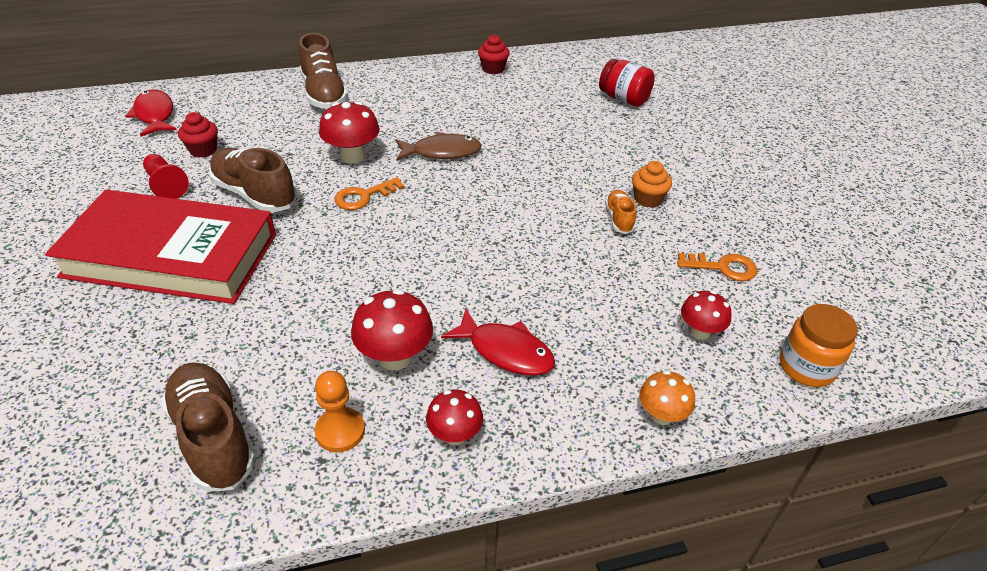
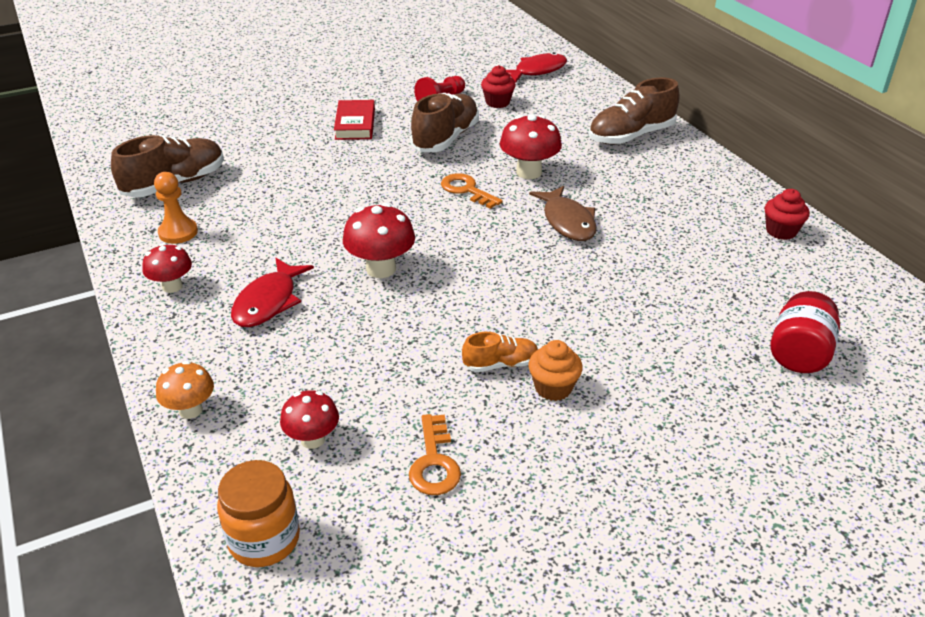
camera: 80 degrees right, 5 degrees down
(171, 255) = (355, 124): red book -> red book, size x0.43
(395, 357) = (256, 243): red mushroom -> red mushroom (381, 269)

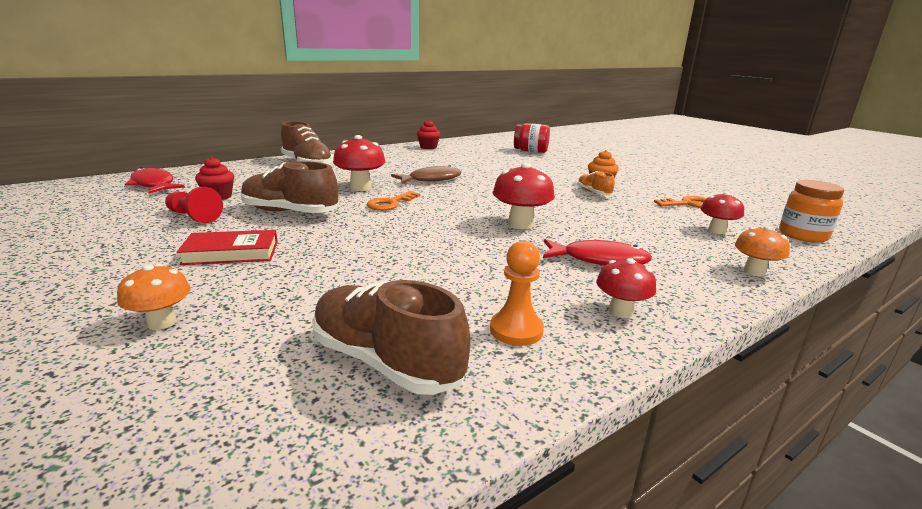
camera: 100 degrees left, 15 degrees down
(259, 117) = (162, 322): none -> orange mushroom

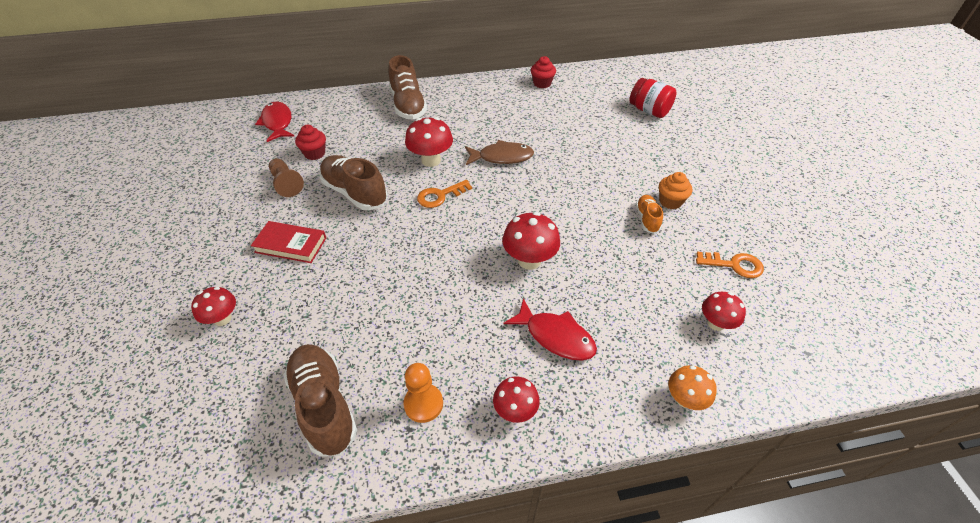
camera: 25 degrees right, 25 degrees up
(162, 322) = (223, 319): orange mushroom -> red mushroom
(194, 217) = (286, 184): red pawn -> brown pawn
(803, 235) = (807, 359): orange jar -> none

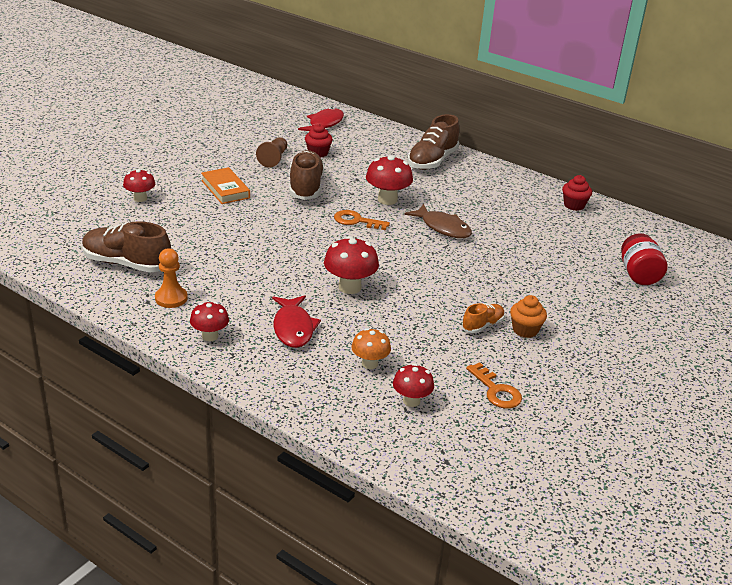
camera: 45 degrees right, 15 degrees down
(291, 245) = (225, 189): red book -> orange book
(324, 405) = (127, 264): brown shoe -> brown shoe turned 90 degrees counterclockwise
(685, 399) = (313, 408): orange mushroom -> orange mushroom (369, 364)

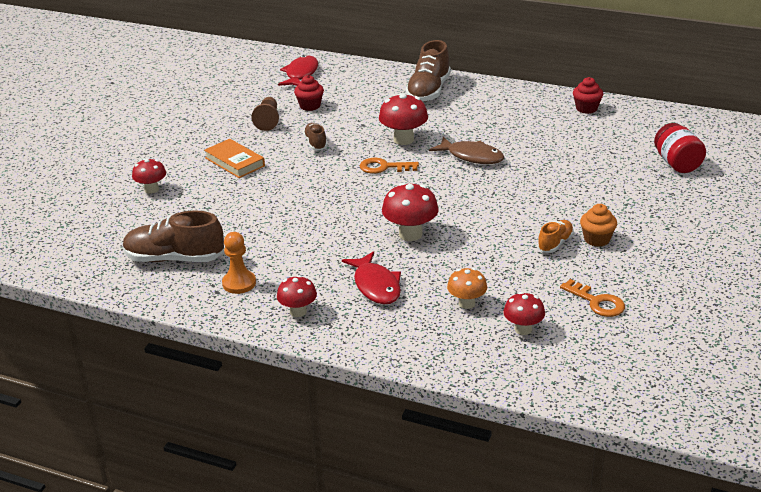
camera: 10 degrees left, 0 degrees up
(306, 187) = (315, 143): brown shoe -> brown shoe, size x0.53

